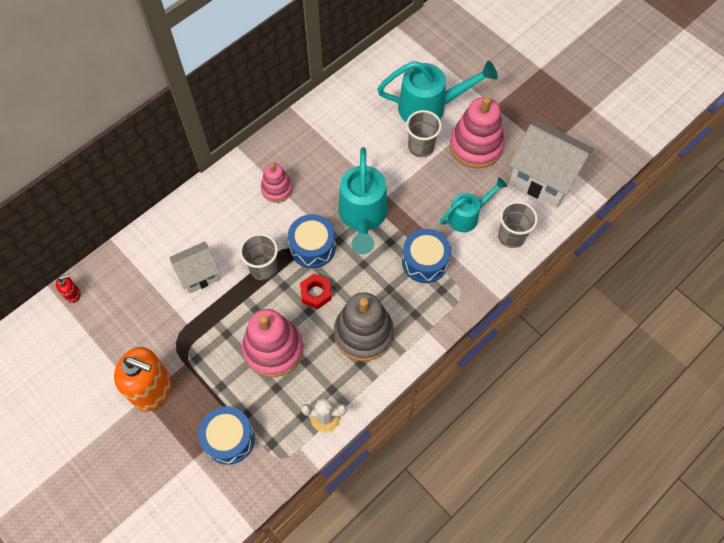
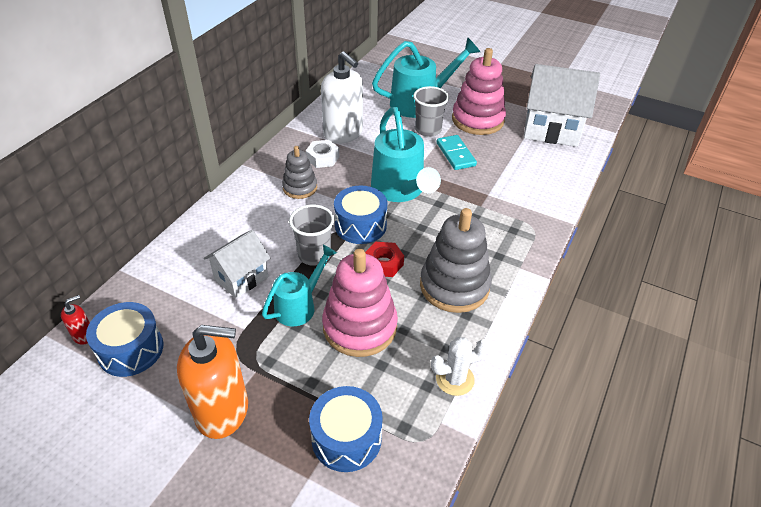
camera: 20 degrees left, 20 degrees down
(277, 189) = (300, 188): pink stacking toy -> grey stacking toy
(309, 158) = (322, 158): none -> white nut
(339, 131) = (343, 134): none -> white soap dispenser
(425, 261) = (482, 211): blue drum -> blue drum (131, 349)
(433, 186) = (455, 154): none -> turquoise domino
(467, 216) = (501, 169): turquoise watering can -> turquoise watering can (299, 306)
(511, 236) = (552, 175): grey cup -> none

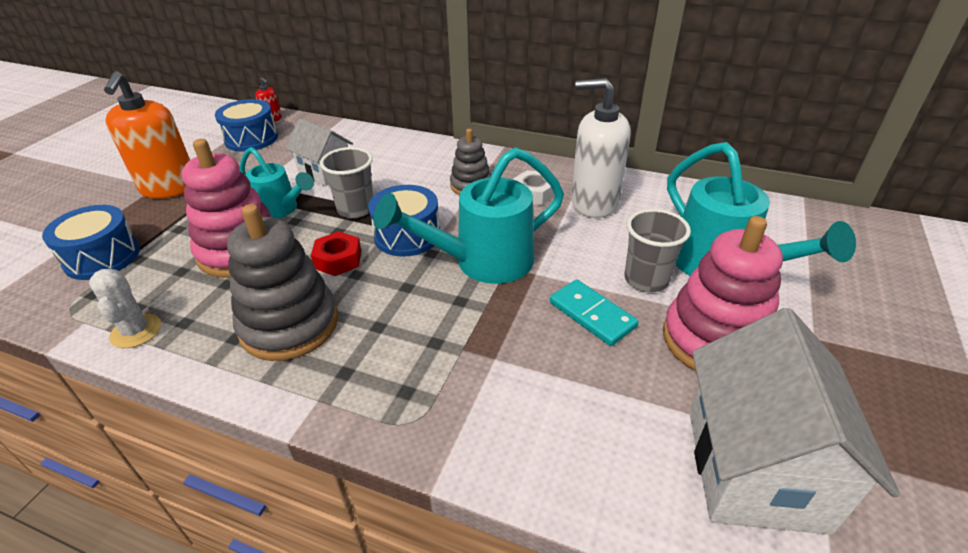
camera: 85 degrees right, 5 degrees down
(343, 134) = (594, 203): white soap dispenser -> white soap dispenser turned 60 degrees clockwise
(455, 154) = (592, 314): turquoise domino -> turquoise domino turned 75 degrees clockwise

